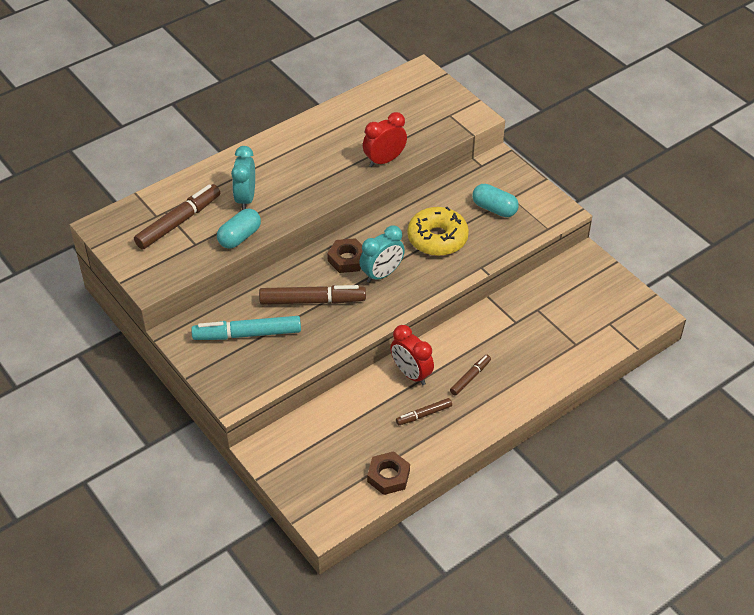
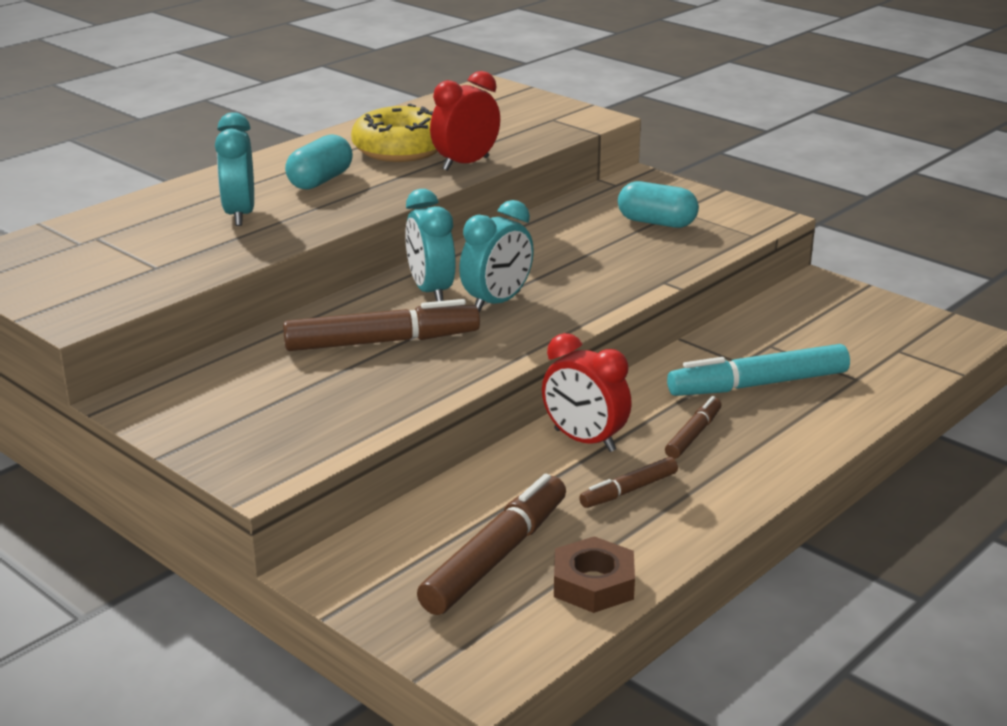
camera: 10 degrees left, 20 degrees down
(178, 222) = (122, 246): brown marker -> brown marker (495, 557)
(240, 237) = (237, 253): turquoise capsule -> turquoise capsule (320, 181)
(247, 334) = (270, 391): turquoise marker -> turquoise marker (758, 385)
(347, 259) = (431, 291): brown nut -> turquoise clock
(437, 238) = (577, 258): yellow donut -> yellow donut (400, 149)

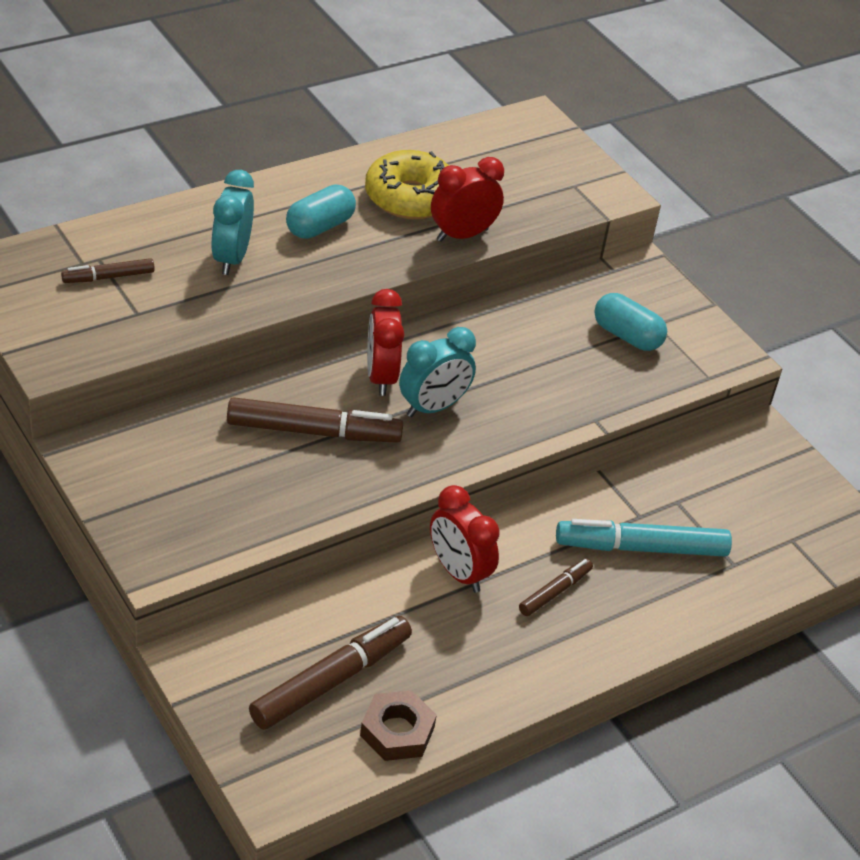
camera: 10 degrees right, 15 degrees up
(431, 291) = (380, 377): turquoise clock -> red clock
(629, 490) = (470, 640): brown marker -> brown marker (108, 277)

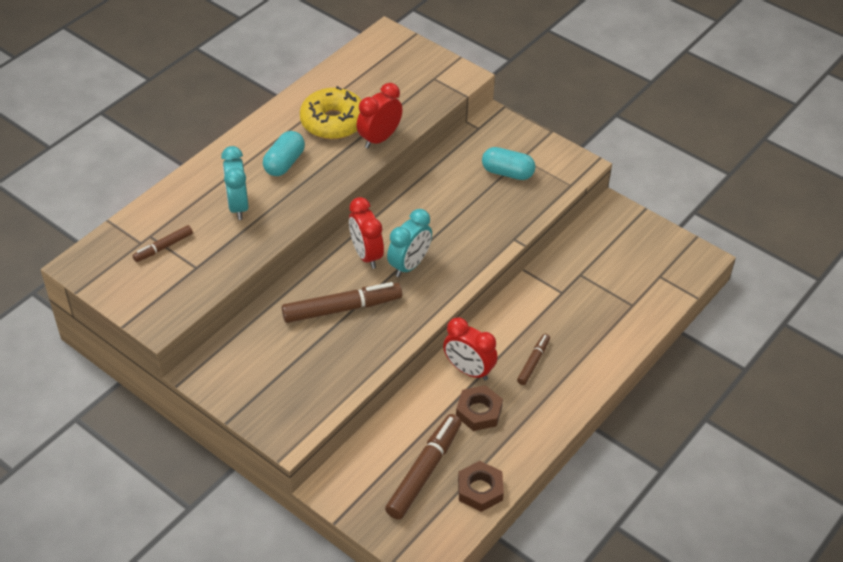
camera: 15 degrees left, 5 degrees up
(446, 630) = (479, 411): none -> brown nut
(641, 548) = (572, 314): turquoise marker -> none

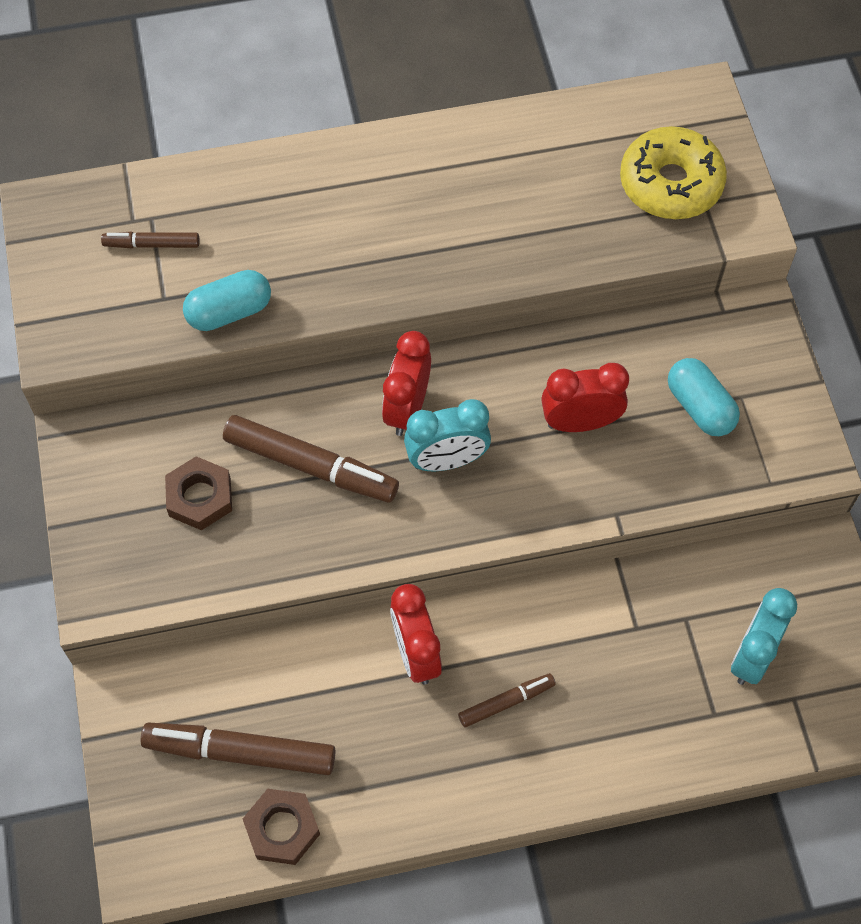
camera: 40 degrees right, 15 degrees up
(238, 206) = (286, 242): turquoise clock -> turquoise clock (752, 656)
(284, 163) = (395, 214): turquoise capsule -> turquoise capsule (229, 312)
(333, 122) = (510, 190): yellow donut -> yellow donut (670, 184)
(379, 138) = (547, 253): red clock -> red clock (580, 422)
(424, 471) = (240, 752): brown marker -> brown marker turned 150 degrees counterclockwise
(479, 411) = (376, 721): brown nut -> brown nut (200, 497)

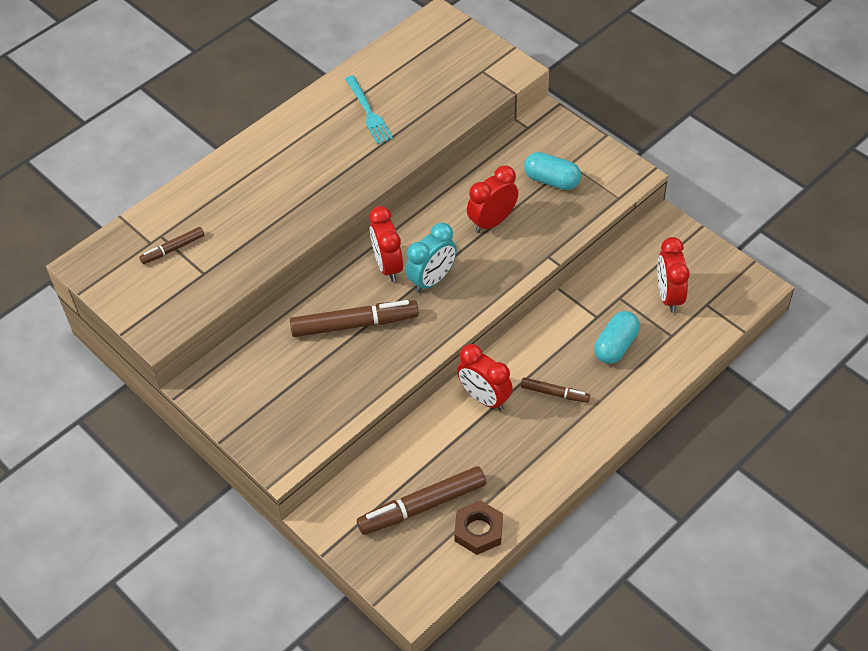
camera: 30 degrees left, 10 degrees down
(200, 497) = (300, 376): brown nut -> none
(229, 312) = (250, 260): turquoise capsule -> turquoise capsule (616, 346)
(506, 702) = (554, 393): brown marker -> brown marker turned 75 degrees clockwise
(516, 185) = (369, 113): none -> turquoise fork
(670, 184) = (456, 70): yellow donut -> none
(752, 656) = (669, 296): turquoise clock -> red clock

